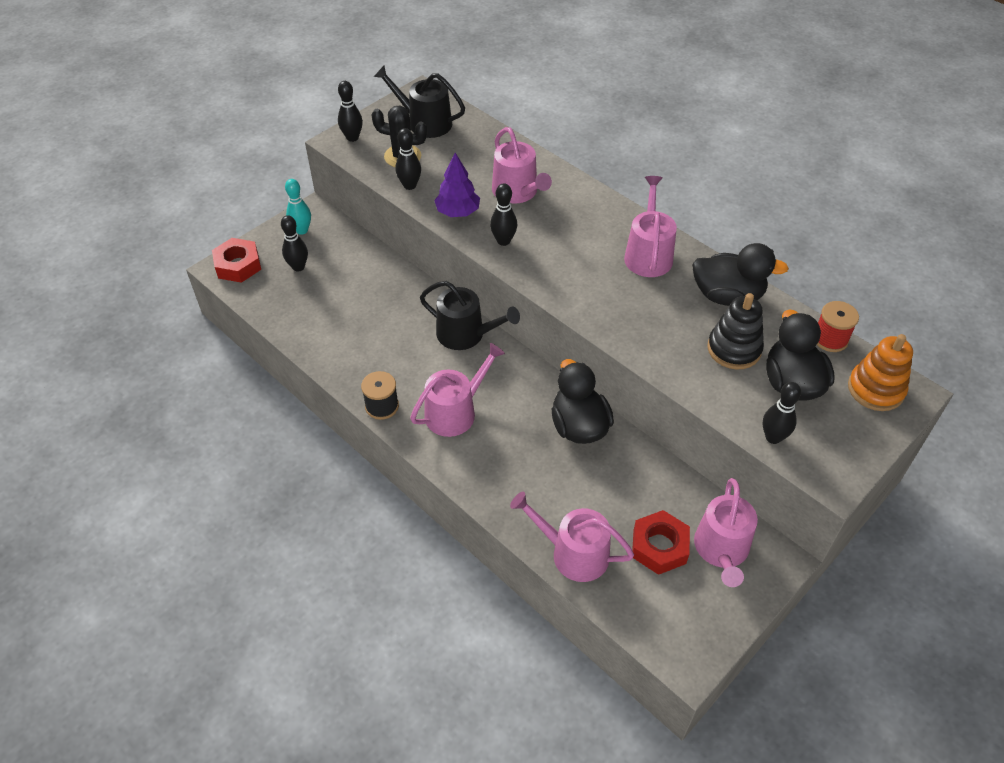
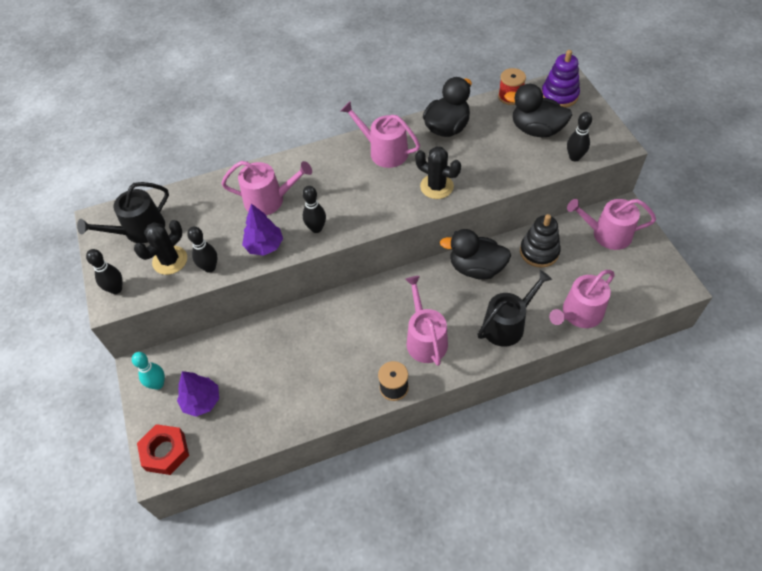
camera: 60 degrees left, 5 degrees up
(298, 267) = (201, 401): black bowling pin -> purple tree
(466, 334) = (353, 304): black watering can -> black watering can (507, 324)
(627, 317) = (436, 186): none -> black cactus
(659, 546) = (592, 264): red nut -> none
(721, 550) = (607, 234): pink watering can -> pink watering can turned 150 degrees clockwise
(734, 349) = (494, 144): black stacking toy -> black stacking toy (539, 252)
(875, 389) = (559, 95): orange stacking toy -> purple stacking toy

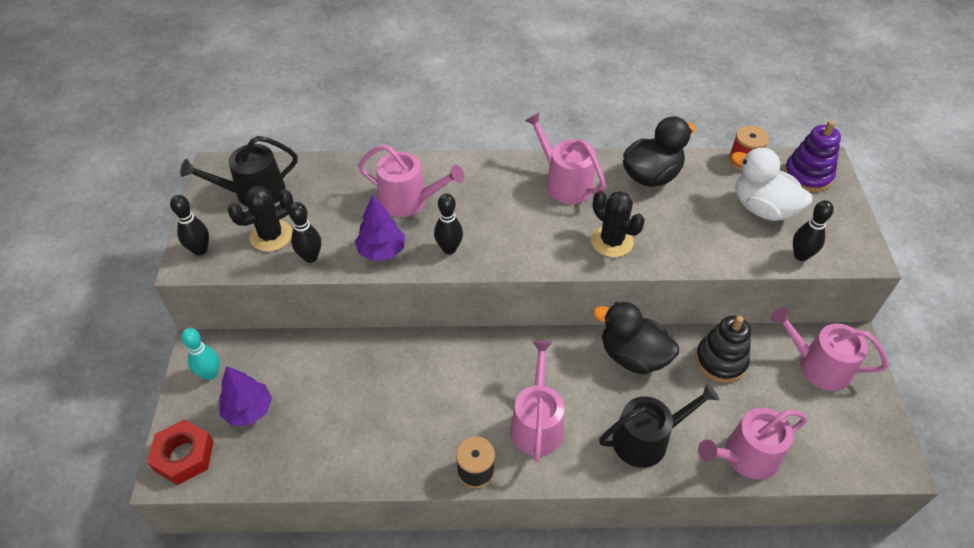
camera: 15 degrees right, 5 degrees down
(536, 130) = (762, 208): black duck -> white duck

